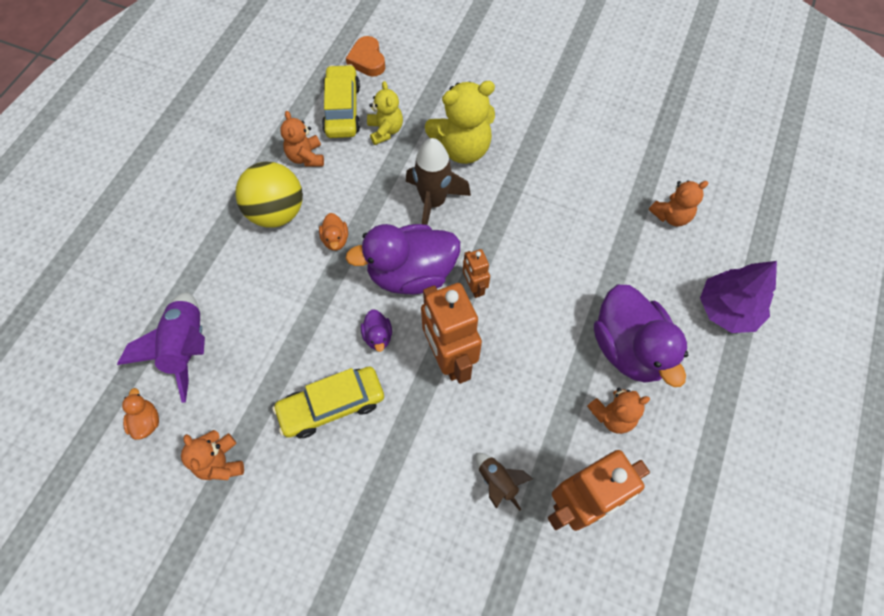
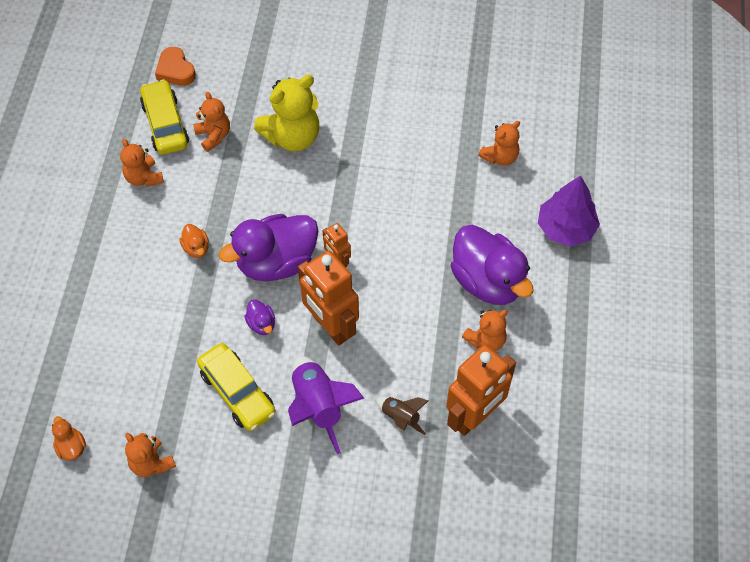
camera: 15 degrees left, 5 degrees down
(187, 348) = (87, 376): purple rocket -> purple rocket (318, 406)
(277, 212) = (132, 236): yellow ball -> none
(332, 405) = (237, 392): yellow car -> yellow car turned 90 degrees counterclockwise
(385, 130) = (214, 136): yellow teddy bear -> orange teddy bear
(433, 202) = (279, 193): brown rocket -> none

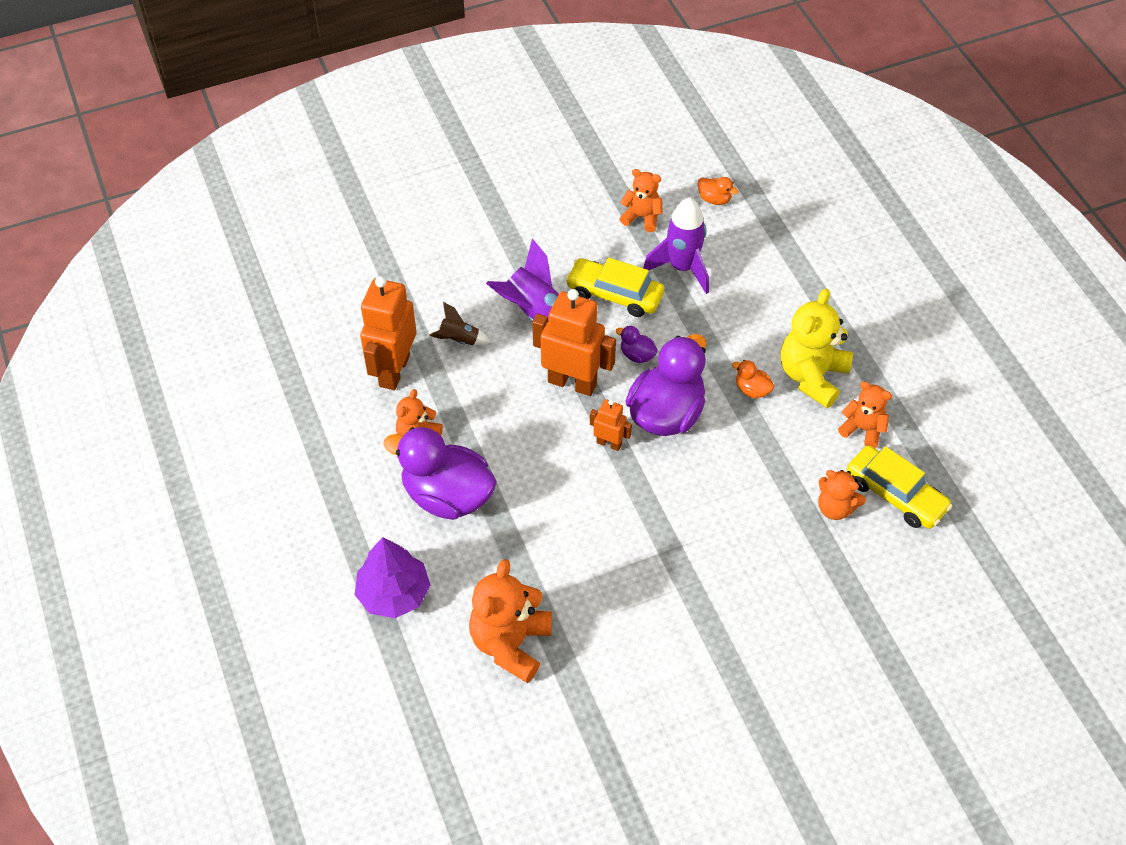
camera: 150 degrees right, 5 degrees down
(160, 388) = (682, 268): none -> purple rocket
(175, 70) = (944, 562): orange heart -> none
(292, 137) = (753, 549): yellow teddy bear -> yellow teddy bear (812, 376)
(500, 157) = (510, 643): orange teddy bear -> orange teddy bear, size x1.70

